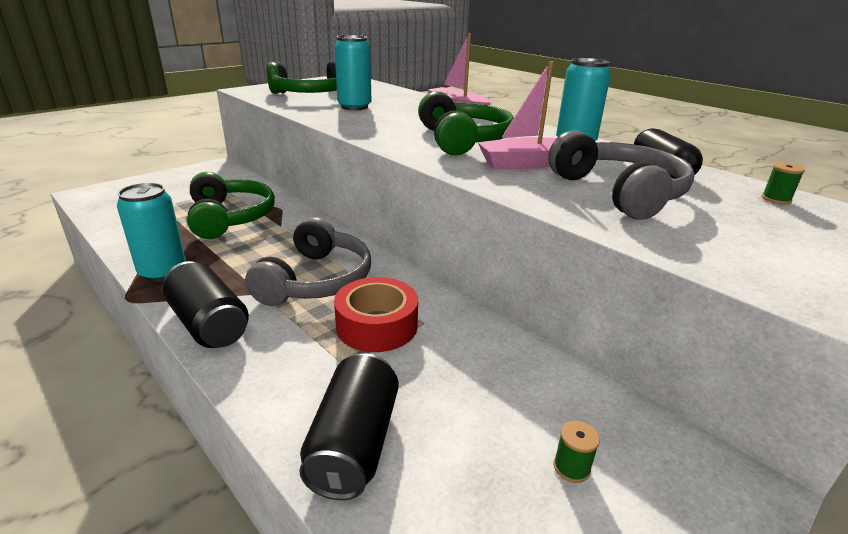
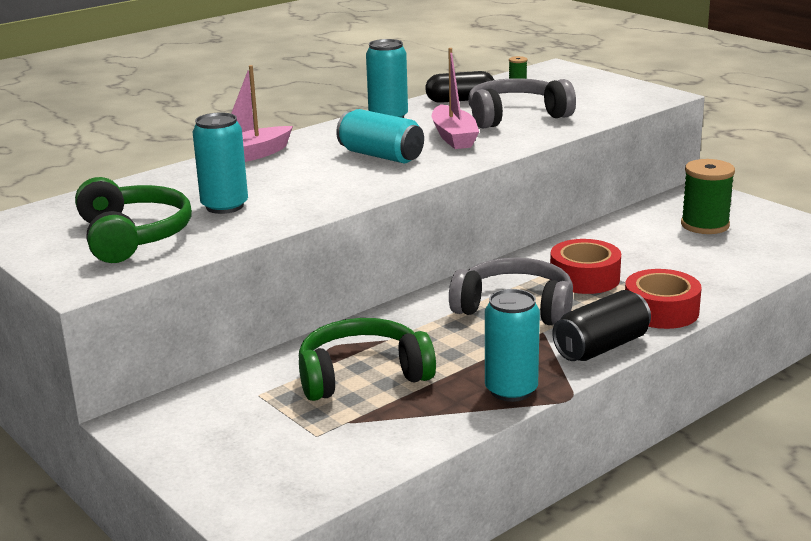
camera: 85 degrees left, 5 degrees down
(274, 377) = (661, 311): none -> red tape
(354, 444) = (713, 280): black can -> none
(463, 140) = (381, 156): green headphones -> turquoise can
(571, 467) = (705, 225): green spool -> green spool, size x2.30

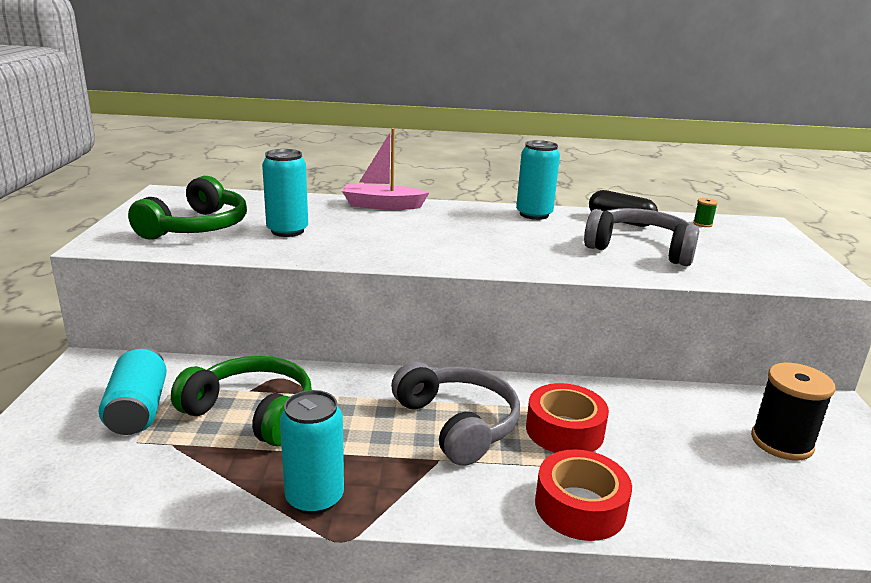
camera: 40 degrees right, 0 degrees up
(381, 156) = (464, 238): turquoise can -> turquoise can (138, 410)
(454, 137) = (550, 246): pink boat -> none
(601, 347) = (459, 508): black can -> none
(705, 225) = (781, 442): green spool -> black spool

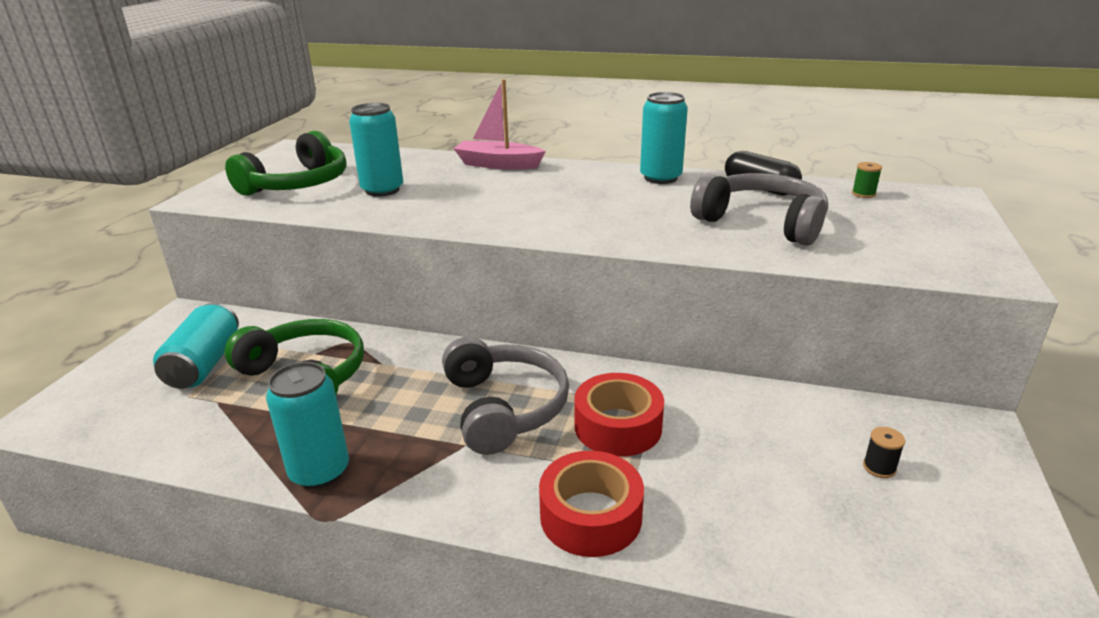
camera: 15 degrees right, 5 degrees up
(781, 442) = (879, 467): black spool -> black spool, size x0.43

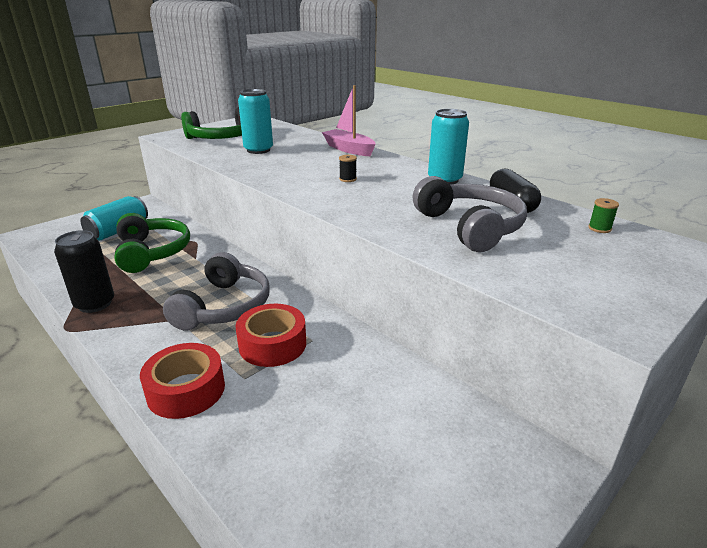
camera: 30 degrees right, 0 degrees up
(319, 471) = (95, 304): turquoise can -> black can
(879, 467) = (417, 454): black spool -> black spool (348, 179)

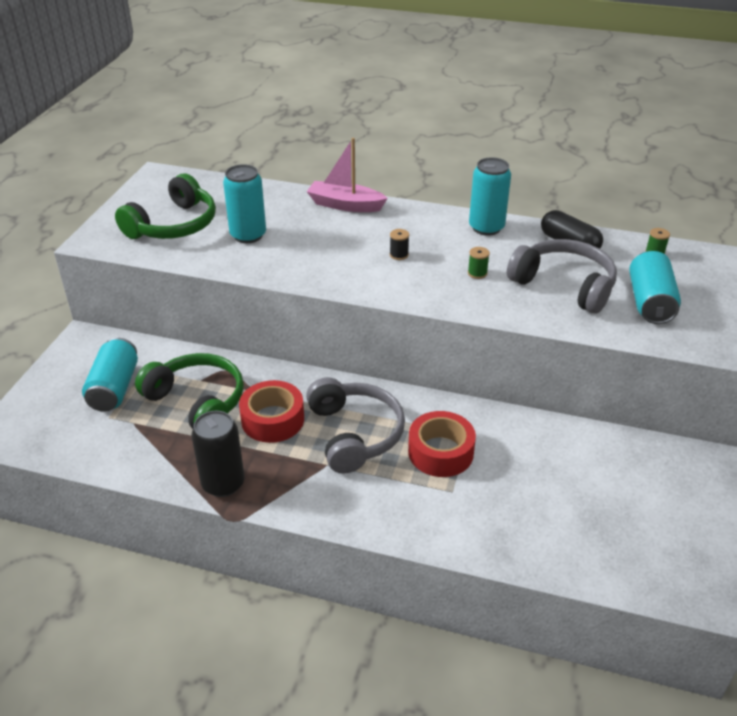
camera: 30 degrees left, 10 degrees up
(186, 390) = (419, 522): red tape -> red tape (272, 419)
(397, 202) = (477, 273): none -> green spool
(551, 260) = (650, 302): none -> turquoise can

